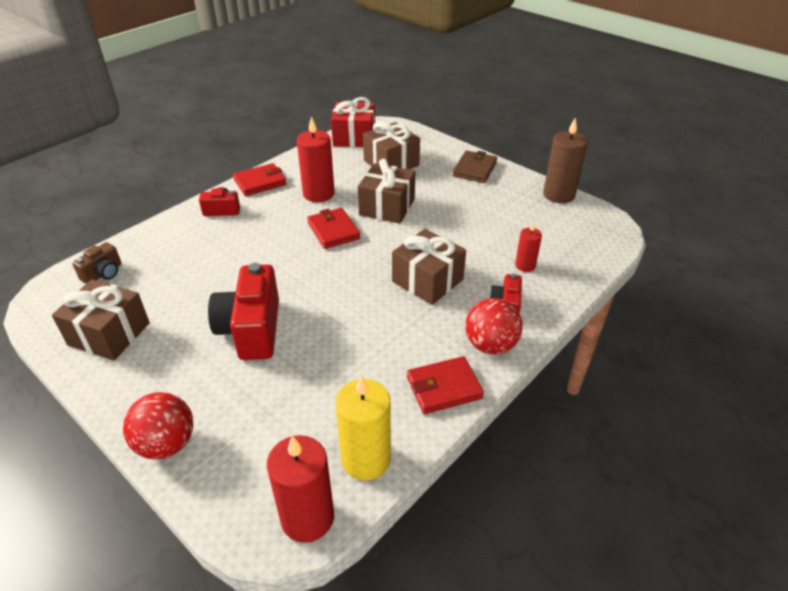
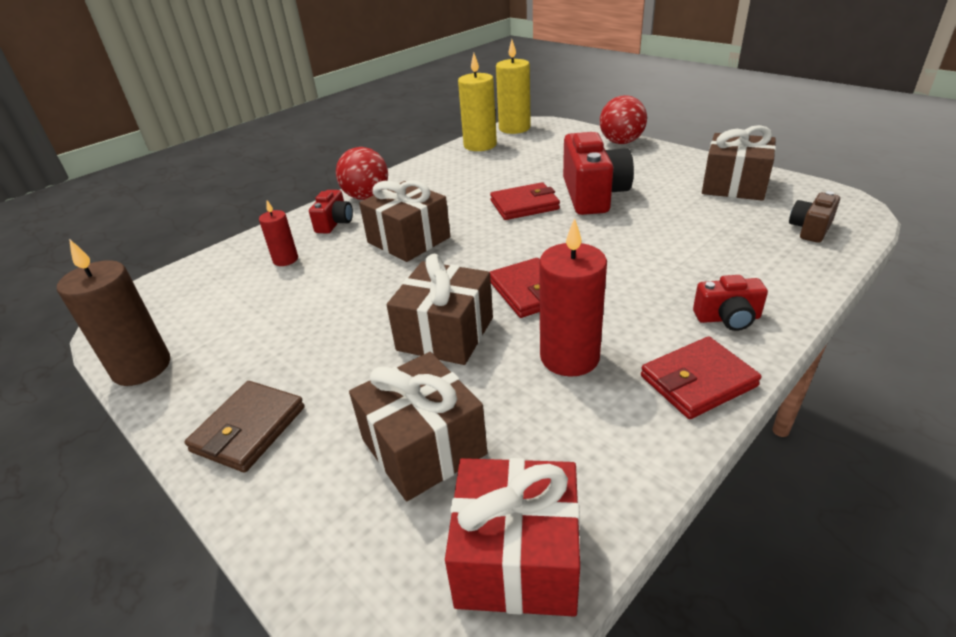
camera: 175 degrees left, 5 degrees down
(307, 518) = (514, 128): red candle -> yellow candle
(444, 388) = (417, 174): red wallet -> red wallet (524, 205)

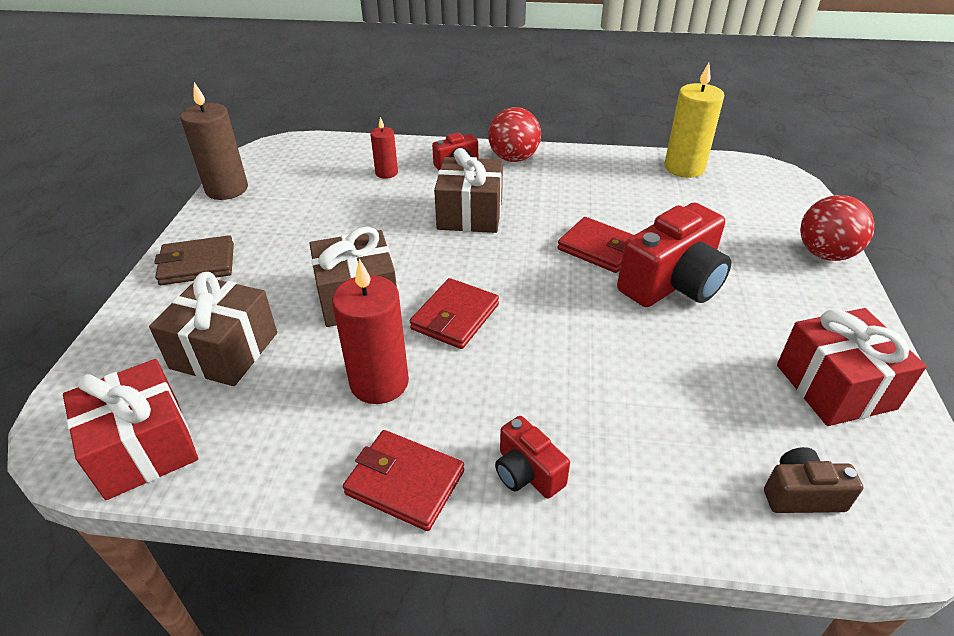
camera: 50 degrees right, 5 degrees up
(514, 128) = (751, 170): yellow candle -> none
(734, 185) = (835, 386): brown gift -> red gift

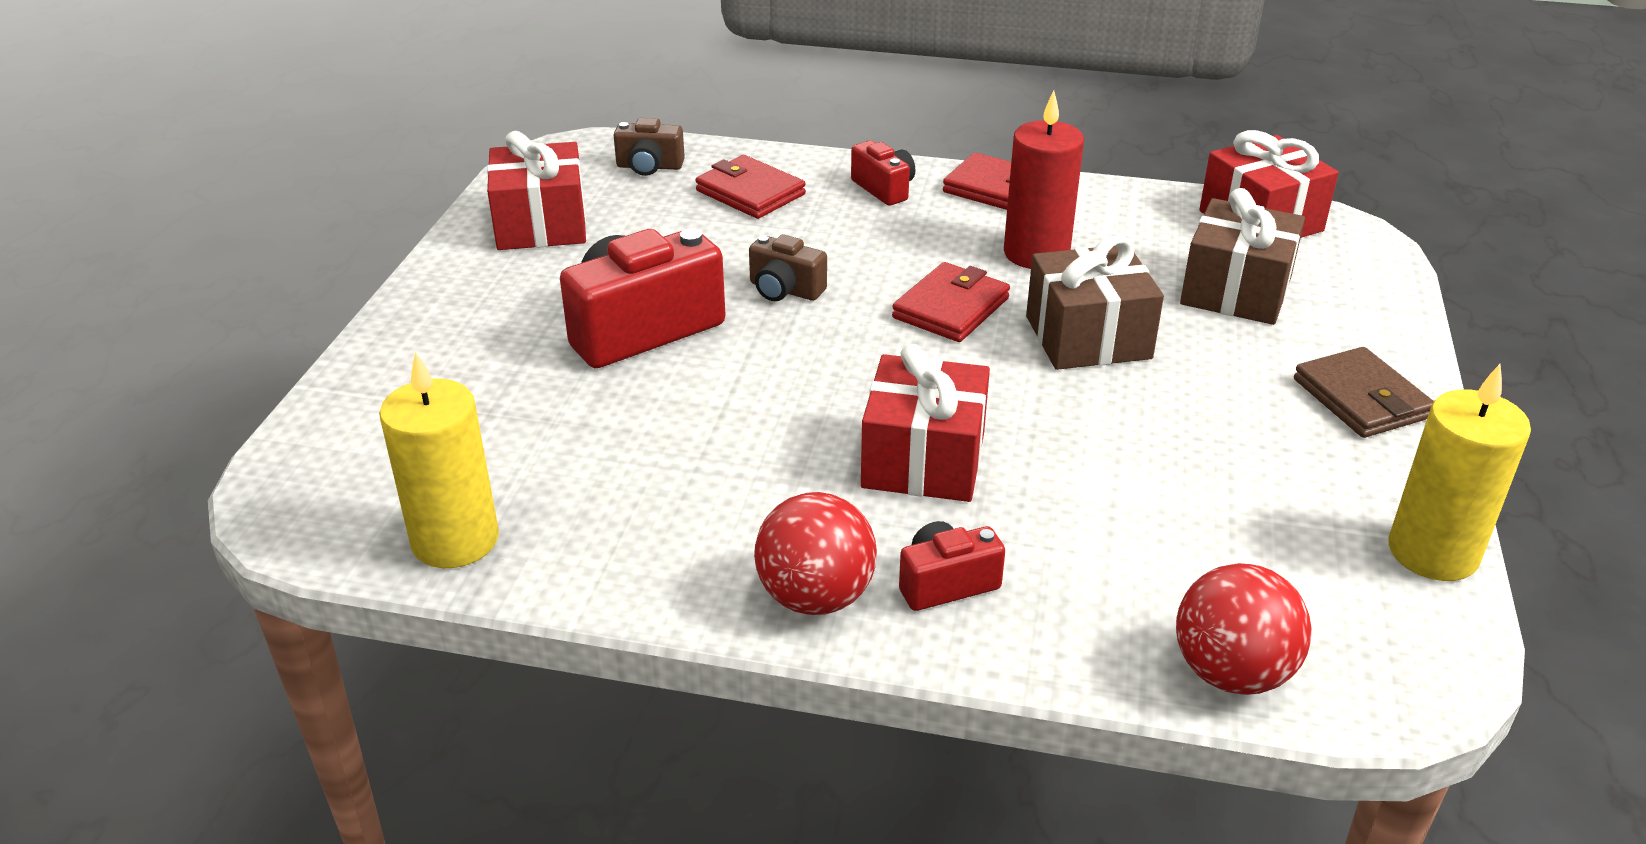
camera: 175 degrees left, 5 degrees down
(197, 264) = (1361, 398): brown wallet -> brown wallet turned 75 degrees clockwise
(227, 189) = (1433, 552): brown candle -> yellow candle
(386, 173) = (1103, 573): red candle -> none
(470, 214) = (923, 460): brown gift -> red gift
(585, 325) = (785, 290): none -> brown camera
(599, 248) = (720, 383): red wallet -> red wallet (750, 193)
(825, 254) = (383, 354): red ball -> red ball (1231, 673)

